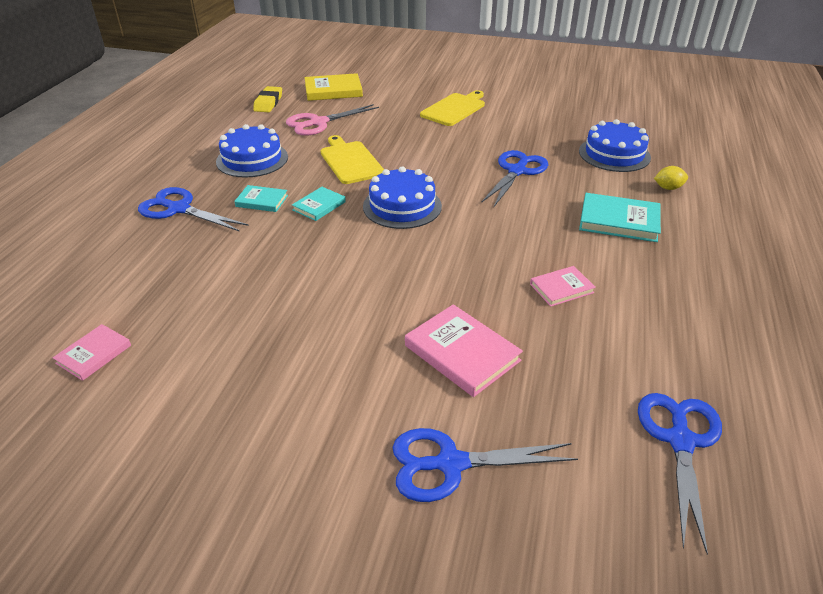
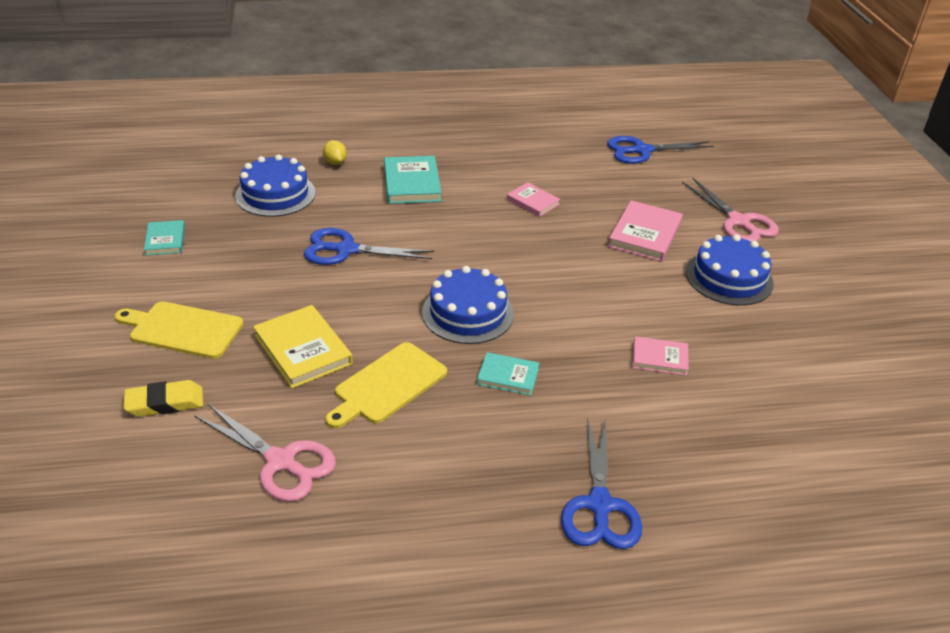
camera: 115 degrees left, 0 degrees up
(94, 354) = (840, 435): pink book -> pink book (659, 358)
(252, 159) = (433, 490): blue cake -> blue cake (729, 278)
(262, 201) = (529, 431): turquoise book -> turquoise book (165, 240)
(268, 103) = (218, 567): yellow eraser -> yellow eraser (165, 403)
(333, 90) = (137, 492): yellow book -> yellow book (303, 350)
(450, 464) = (738, 221): blue scissors -> pink scissors

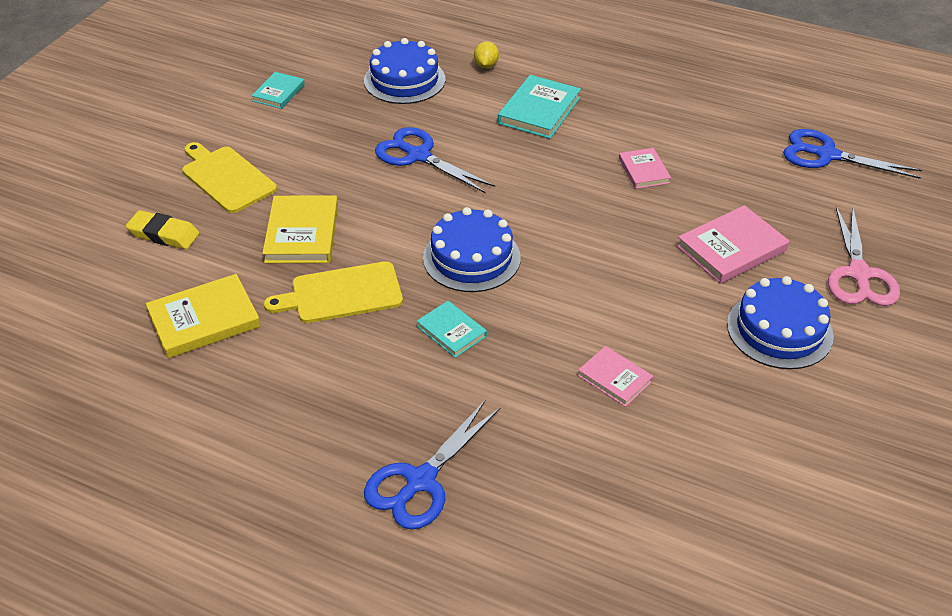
camera: 35 degrees right, 5 degrees up
(280, 461) = (204, 320): pink scissors -> yellow book

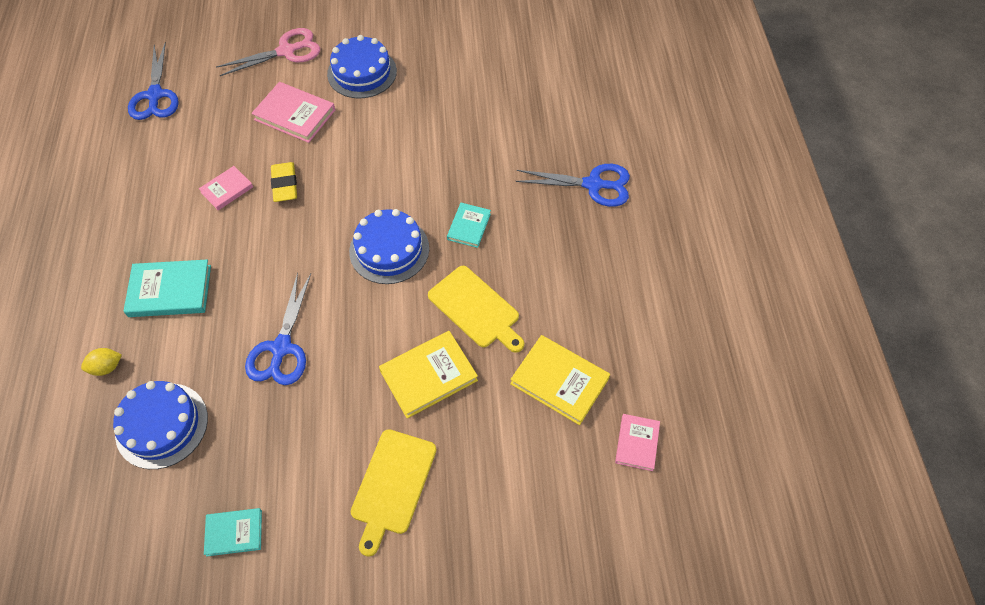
camera: 120 degrees left, 15 degrees up
(164, 234) = (493, 482): yellow eraser -> yellow eraser (285, 185)
(614, 378) = (453, 131): pink book -> pink book (637, 443)

